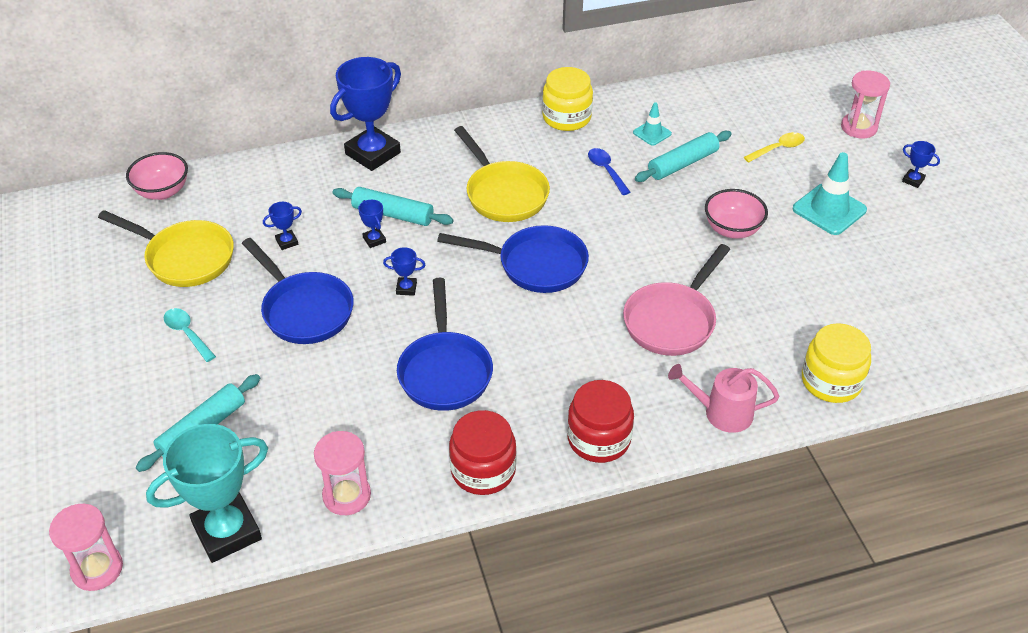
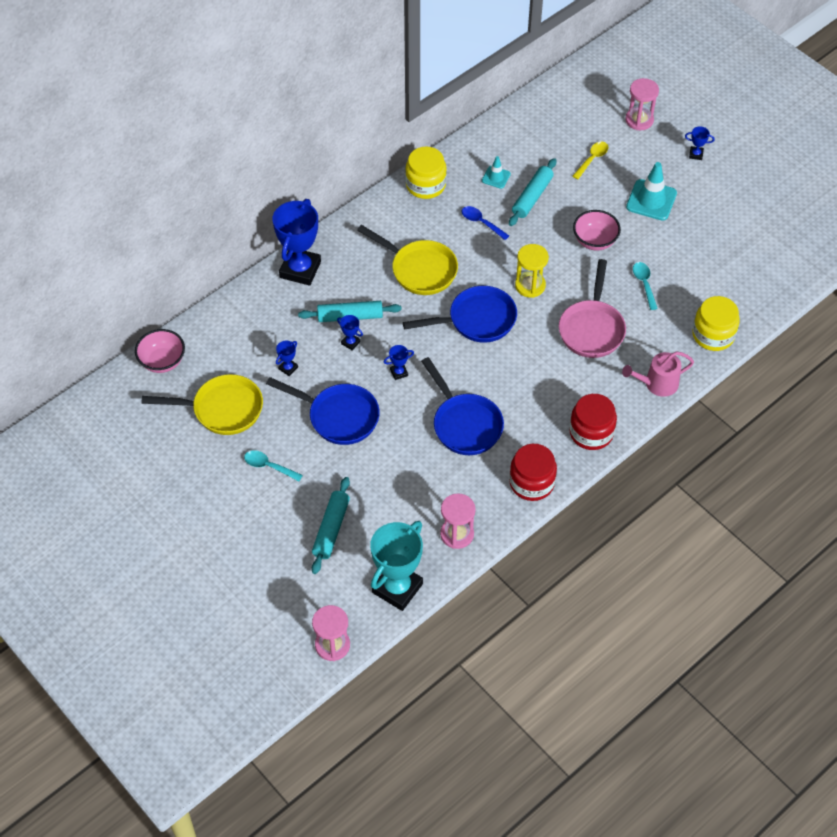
camera: 25 degrees left, 10 degrees up
(623, 250) = (530, 285): none -> yellow hourglass
(769, 294) = (644, 284): none -> turquoise spoon

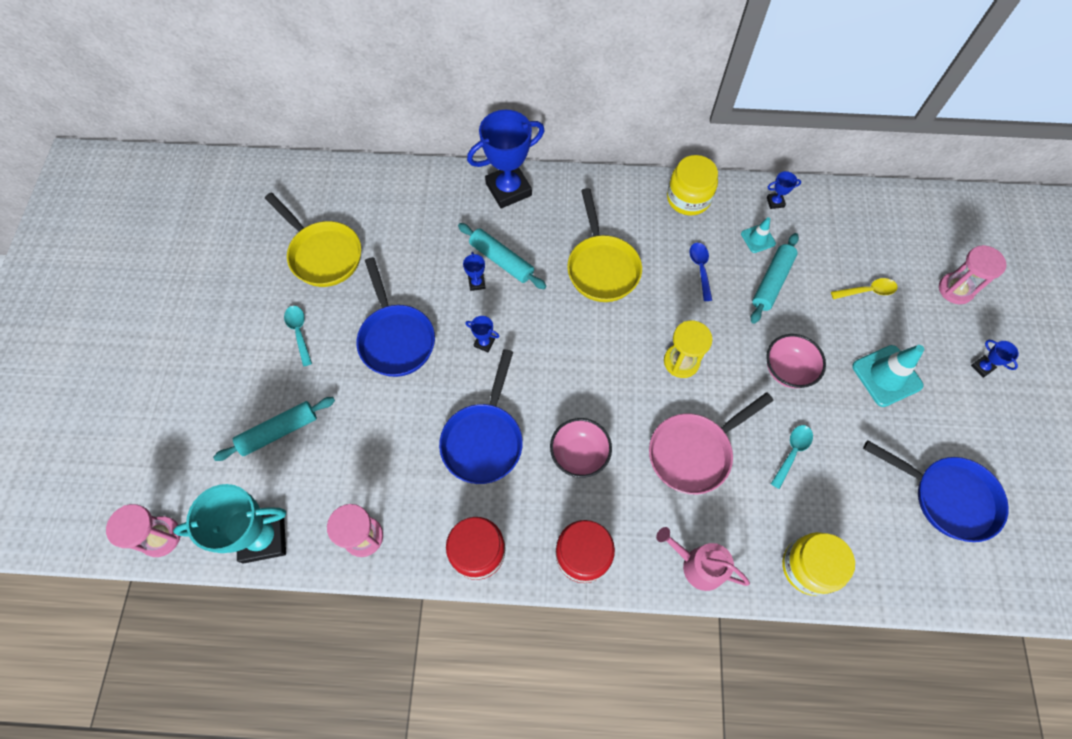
camera: 45 degrees right, 10 degrees up
(162, 361) = (328, 180): pink bowl -> pink bowl (579, 454)
(288, 368) = (406, 263): blue trophy -> blue trophy (775, 202)
(476, 320) = (599, 353): blue pan -> blue pan (947, 497)
(532, 197) = (772, 282): turquoise rolling pin -> turquoise rolling pin turned 45 degrees counterclockwise

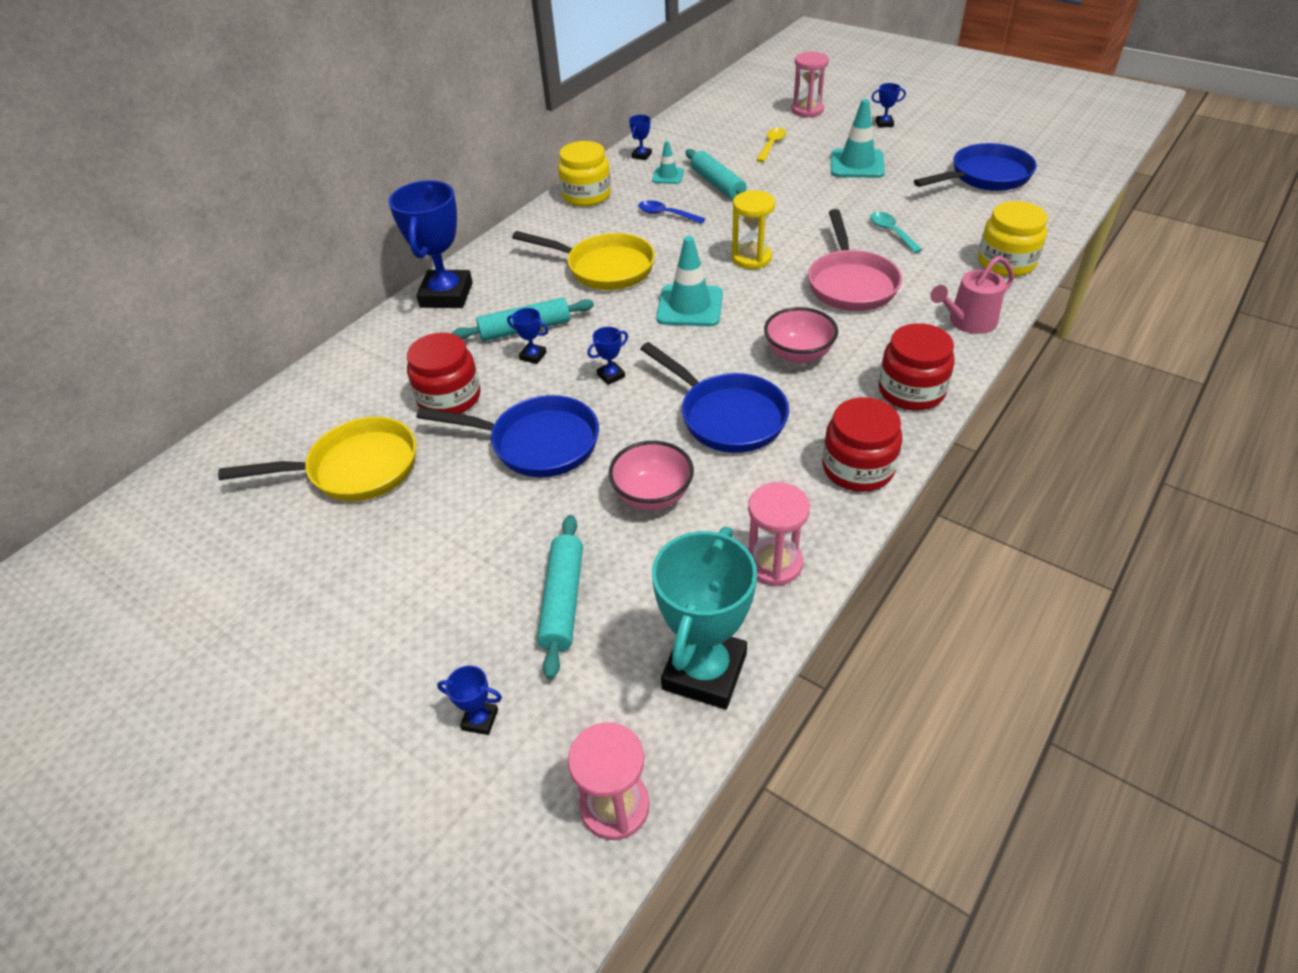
camera: 55 degrees left, 20 degrees down
(184, 439) = (480, 719): none -> blue trophy
(299, 332) = (440, 530): turquoise spoon -> none
(409, 261) = (449, 398): none -> red jar
(591, 350) = (690, 306): none -> turquoise traffic cone
(787, 370) = (810, 207): pink bowl -> pink bowl (652, 495)

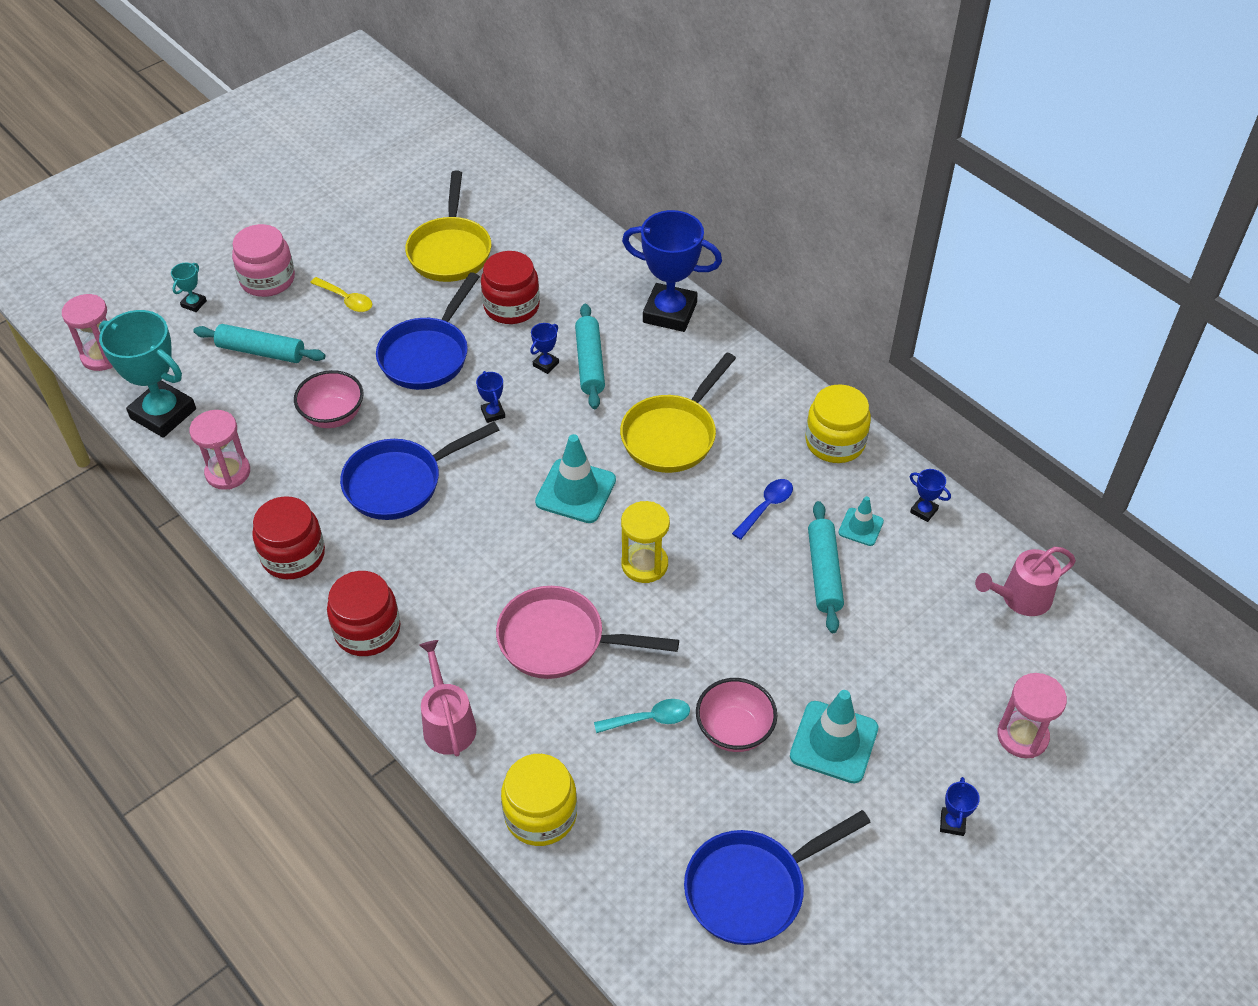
camera: 100 degrees right, 5 degrees up
(419, 642) = (267, 279): none -> pink jar
(480, 719) = (194, 304): blue trophy -> turquoise trophy
(701, 119) = (1021, 598): none -> pink watering can
(717, 184) = (824, 573): turquoise rolling pin -> turquoise rolling pin turned 75 degrees counterclockwise
(772, 145) = (917, 659): yellow spoon -> yellow spoon (346, 300)
(798, 354) = (460, 558): pink bowl -> pink bowl (734, 730)
(985, 177) = (752, 888): blue pan -> blue pan turned 75 degrees clockwise

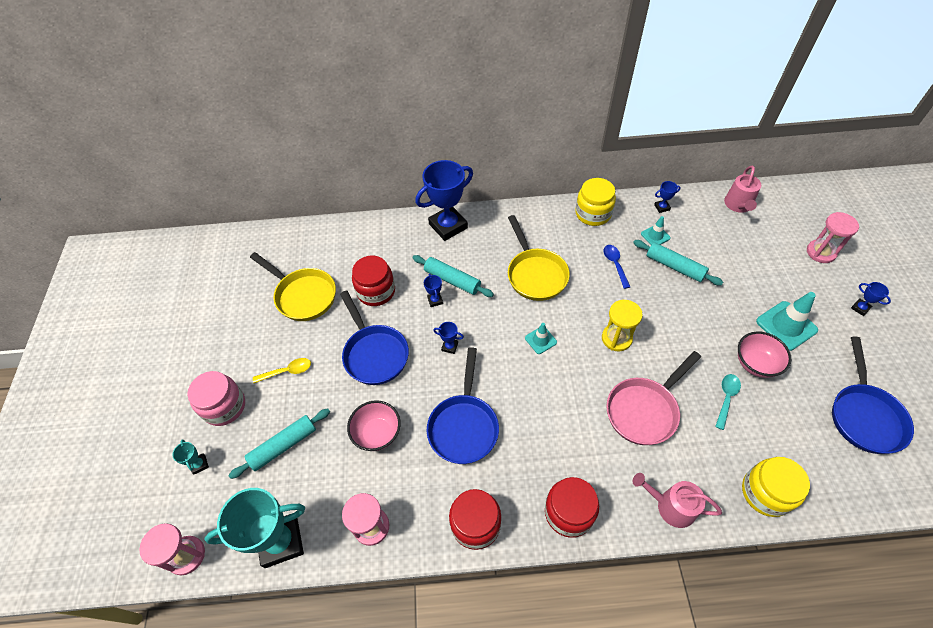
camera: 50 degrees left, 5 degrees up
(575, 491) = (540, 340): turquoise traffic cone -> turquoise traffic cone, size x0.56

